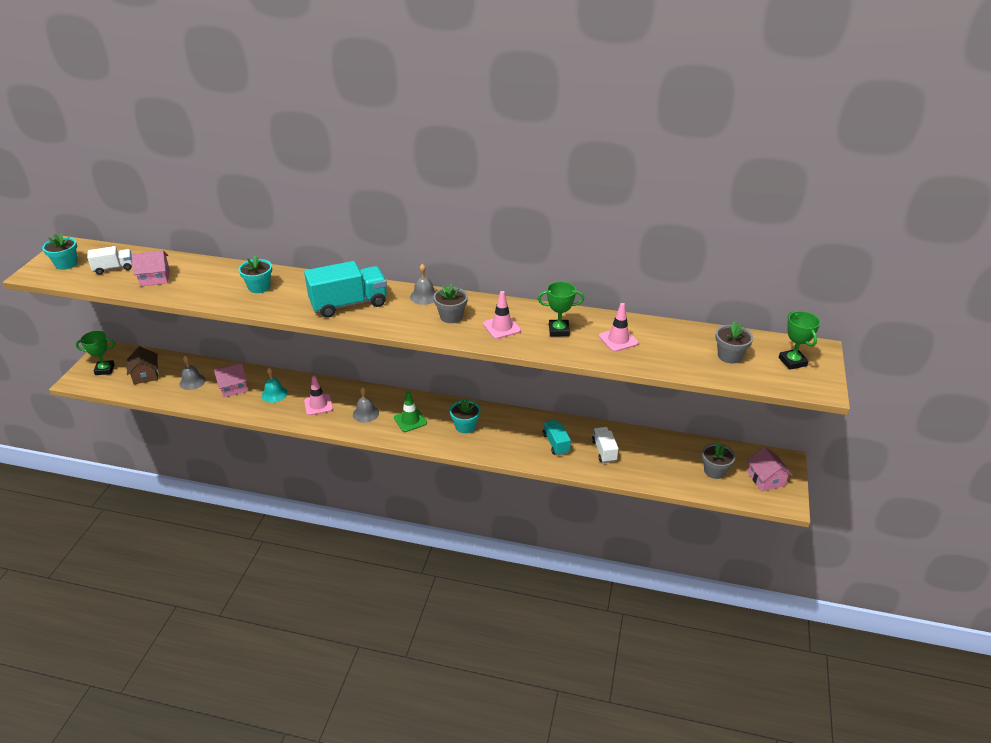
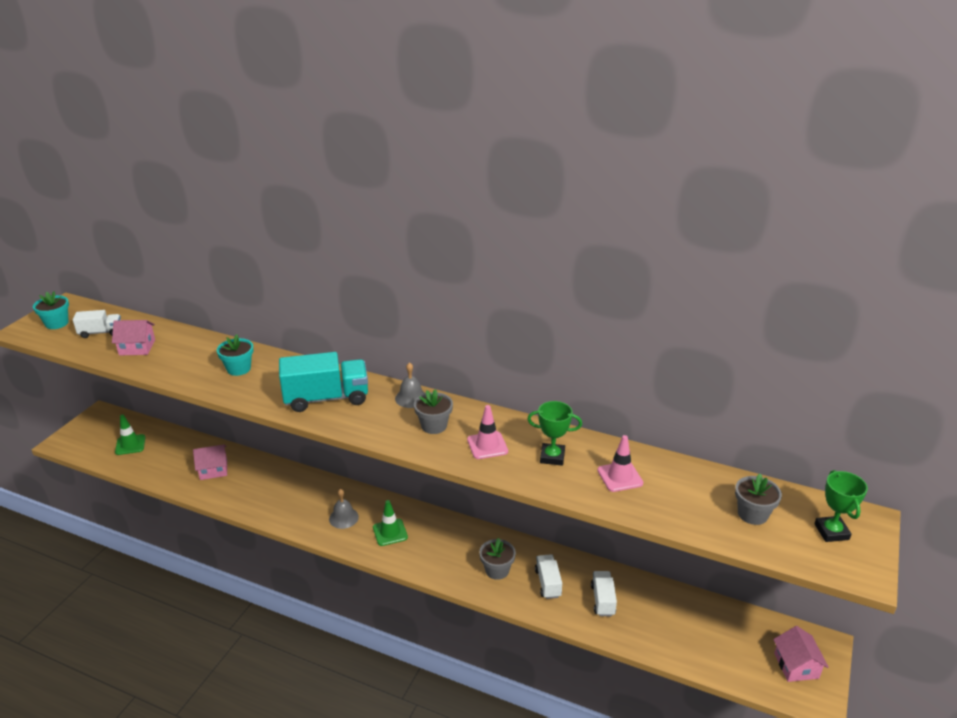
camera: 10 degrees right, 5 degrees down
(105, 369) = (92, 434): green trophy -> none
(146, 375) = (130, 445): brown house -> green traffic cone
(192, 381) = (174, 458): grey bell -> none
(274, 394) = (253, 482): turquoise bell -> none
(318, 405) = (296, 501): pink traffic cone -> none
(465, 426) = (449, 547): turquoise flower pot -> none
(556, 444) = (548, 583): turquoise truck -> white truck
(714, 471) = (733, 645): grey flower pot -> grey flower pot (497, 570)

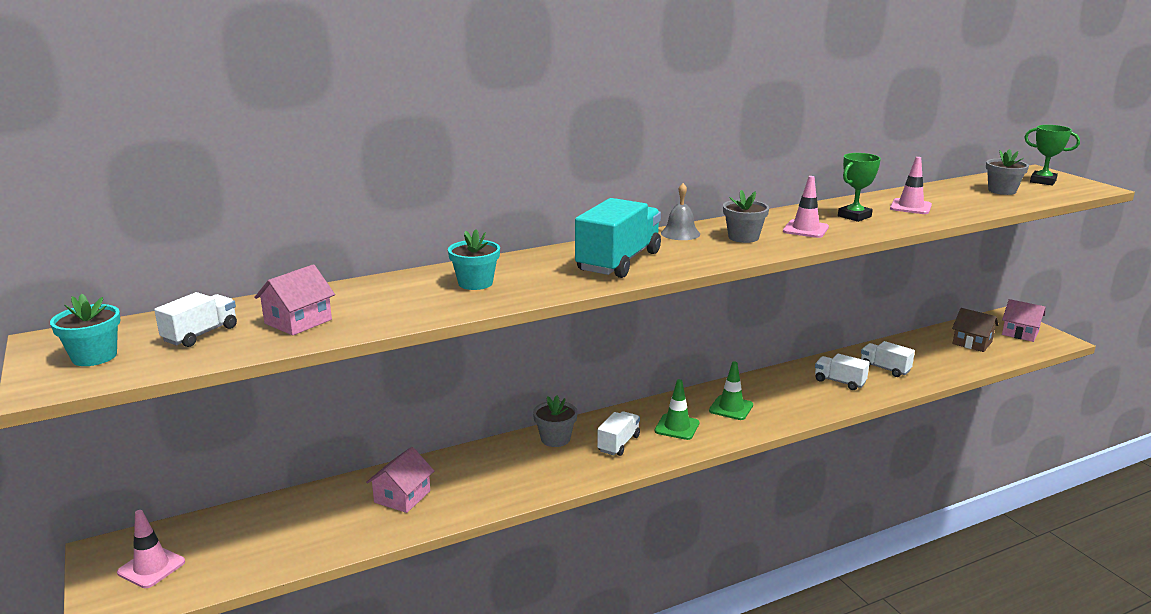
camera: 50 degrees left, 10 degrees down
(97, 433) = (151, 567): none -> pink traffic cone
(130, 445) = (233, 545): green traffic cone -> green traffic cone (731, 408)
(343, 518) = (618, 444): grey bell -> white truck
(497, 570) = (797, 396): grey flower pot -> grey flower pot (555, 439)
(727, 638) = (972, 343): none -> brown house

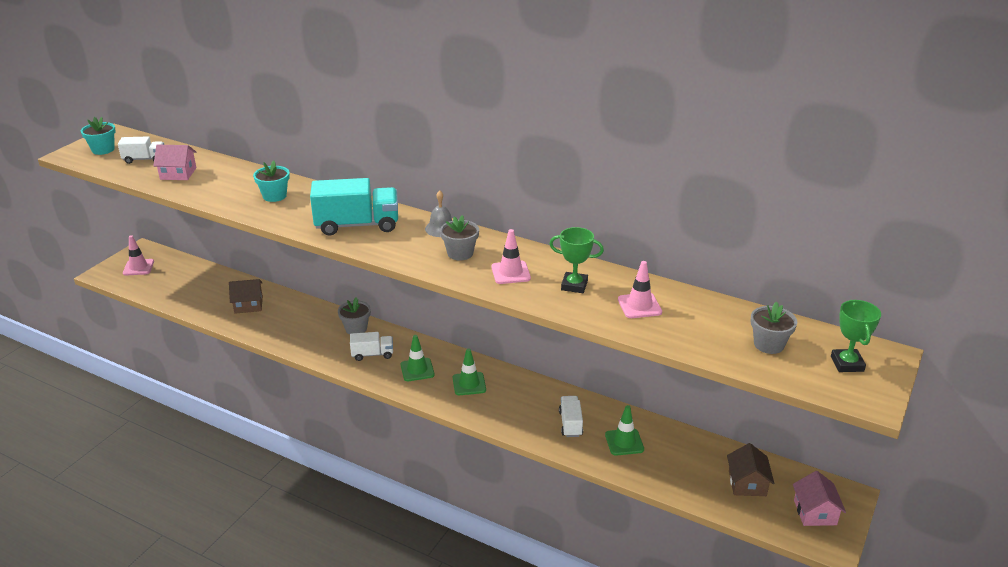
camera: 55 degrees right, 10 degrees up
(402, 496) = (248, 305): pink house -> brown house
(885, 368) = (624, 442): white truck -> green traffic cone

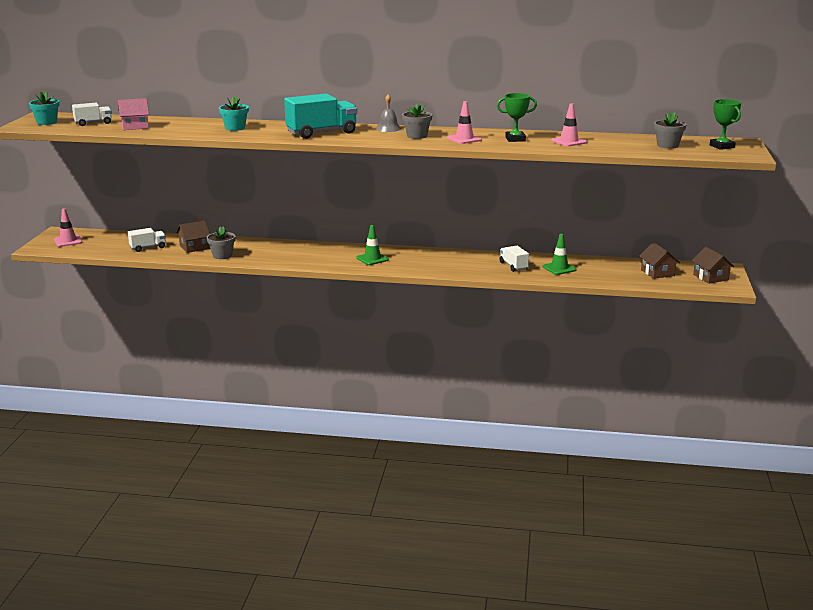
camera: 20 degrees left, 10 degrees down
(356, 328) = (301, 247): grey flower pot -> grey flower pot (222, 255)
(372, 354) = (328, 257): white truck -> white truck (148, 248)
(469, 384) = (419, 260): green traffic cone -> none
(815, 512) = (710, 277): pink house -> brown house

